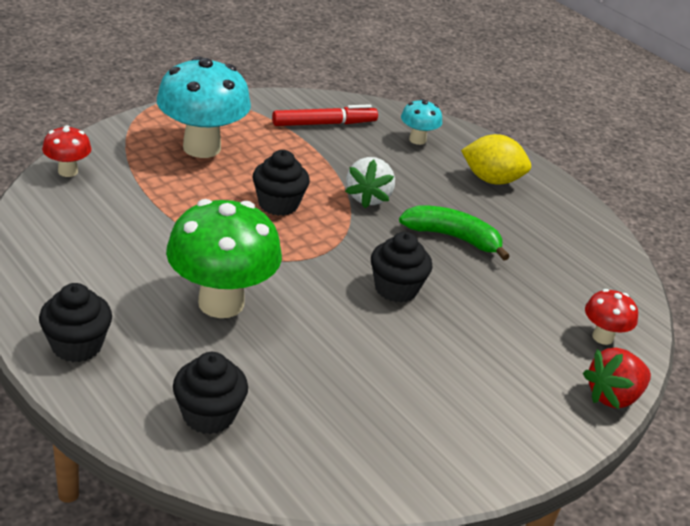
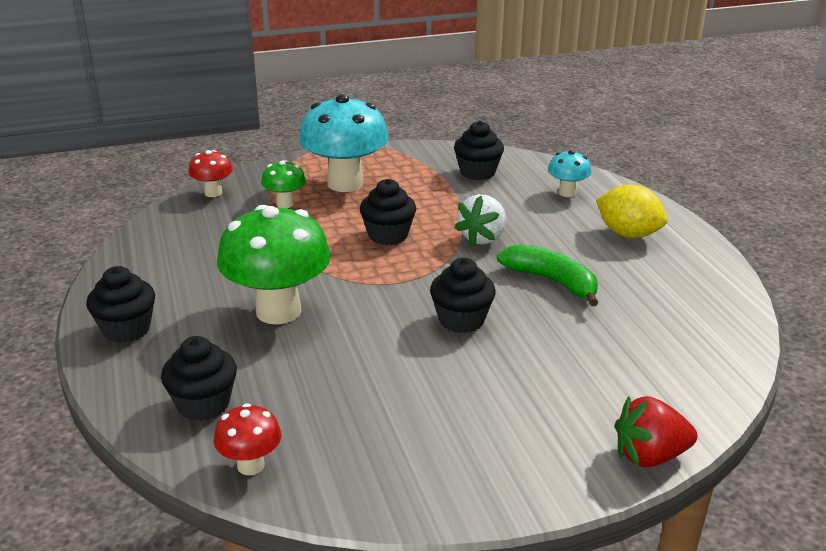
camera: 25 degrees right, 5 degrees down
(154, 178) = (285, 204): none -> green mushroom
(324, 124) = (477, 172): red marker -> black cupcake
(602, 337) = (672, 395): red mushroom -> red mushroom (250, 465)

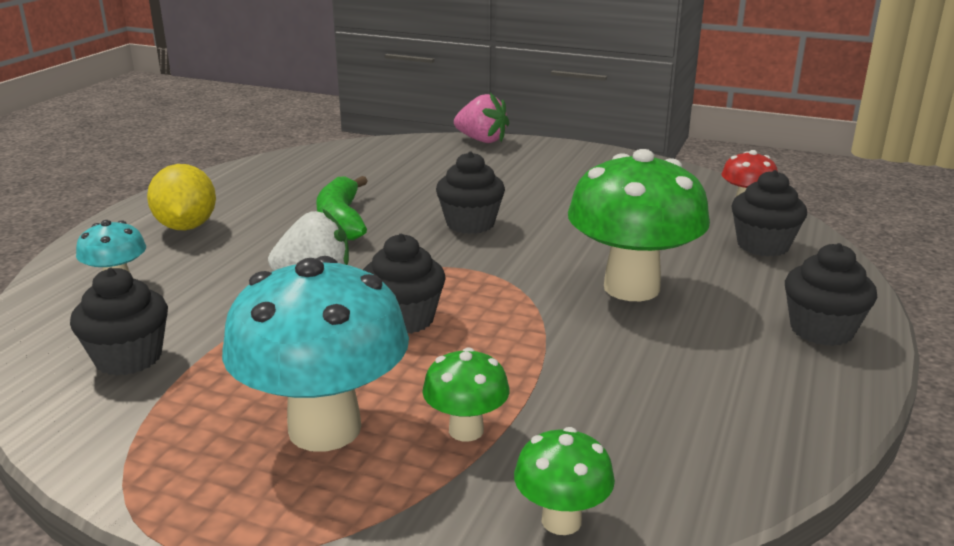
camera: 140 degrees left, 5 degrees down
(213, 193) = (561, 520): red mushroom -> green mushroom
(649, 456) = (482, 140): red strawberry -> pink strawberry

